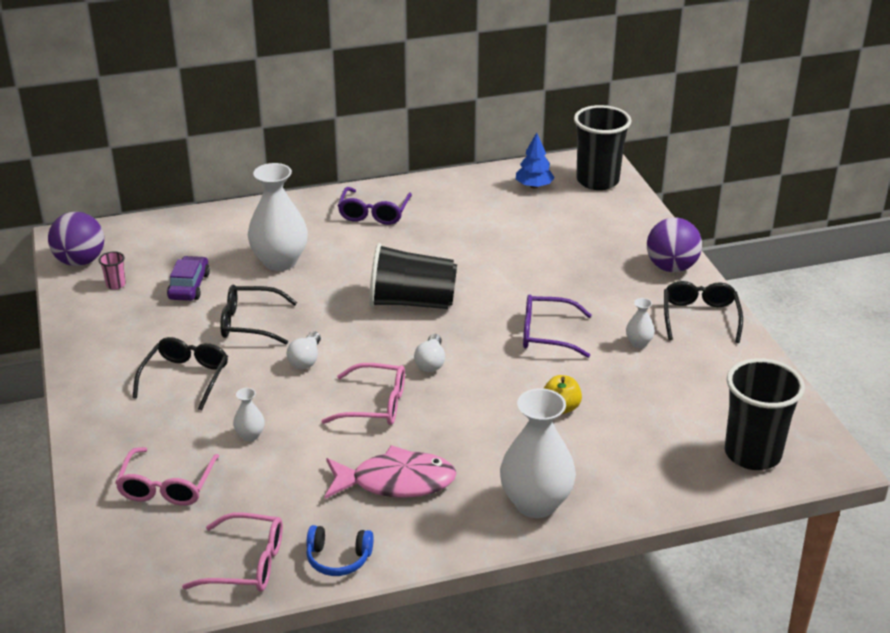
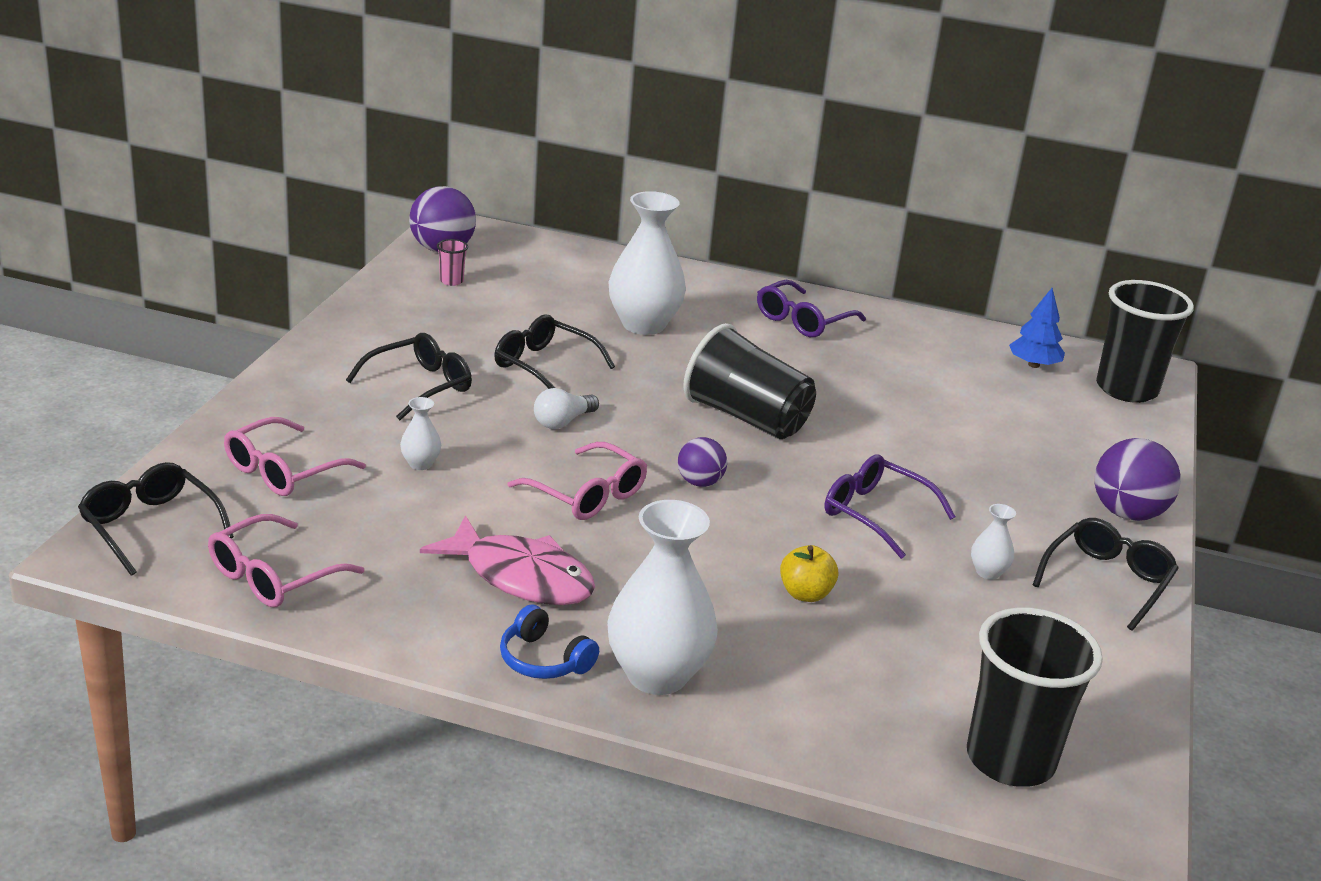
camera: 30 degrees right, 5 degrees down
(125, 573) = (150, 526): none -> black glasses
(189, 286) = (522, 310): purple car -> none
(247, 564) = (273, 576): pink glasses -> pink glasses turned 90 degrees clockwise
(338, 558) = (370, 618): blue headphones -> blue headphones (544, 660)
(431, 362) = (700, 482): white light bulb -> purple ball

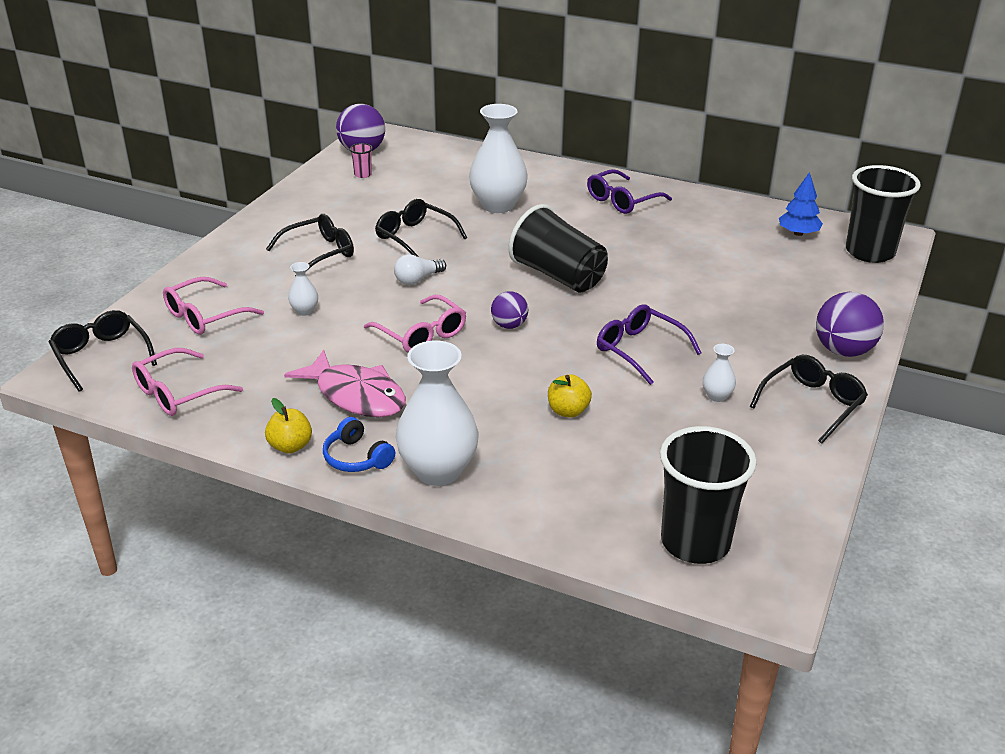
camera: 10 degrees right, 5 degrees up
(449, 646) = (290, 446): none -> yellow apple

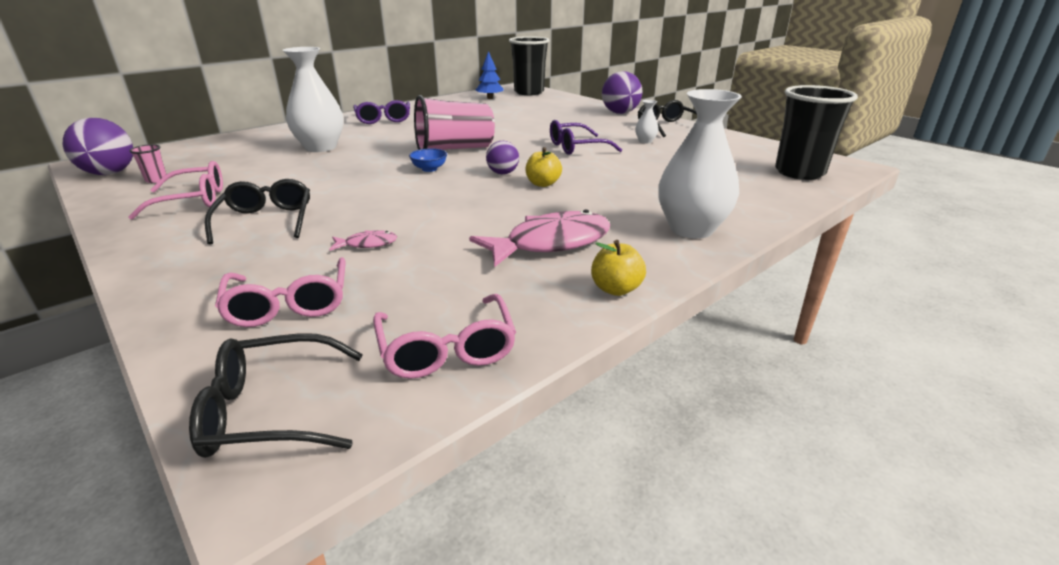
camera: 65 degrees left, 5 degrees down
(304, 311) = (367, 244): white vase -> pink fish
(357, 458) = (654, 259): blue headphones -> none
(415, 237) = (315, 179): black glasses -> none
(418, 279) = (387, 189): white light bulb -> none
(421, 334) = (479, 202): pink glasses -> pink glasses (193, 200)
(487, 282) = (429, 169): none -> blue bowl
(558, 276) = (454, 149): black cup -> pink cup
(568, 411) = (635, 176): yellow apple -> yellow apple (543, 184)

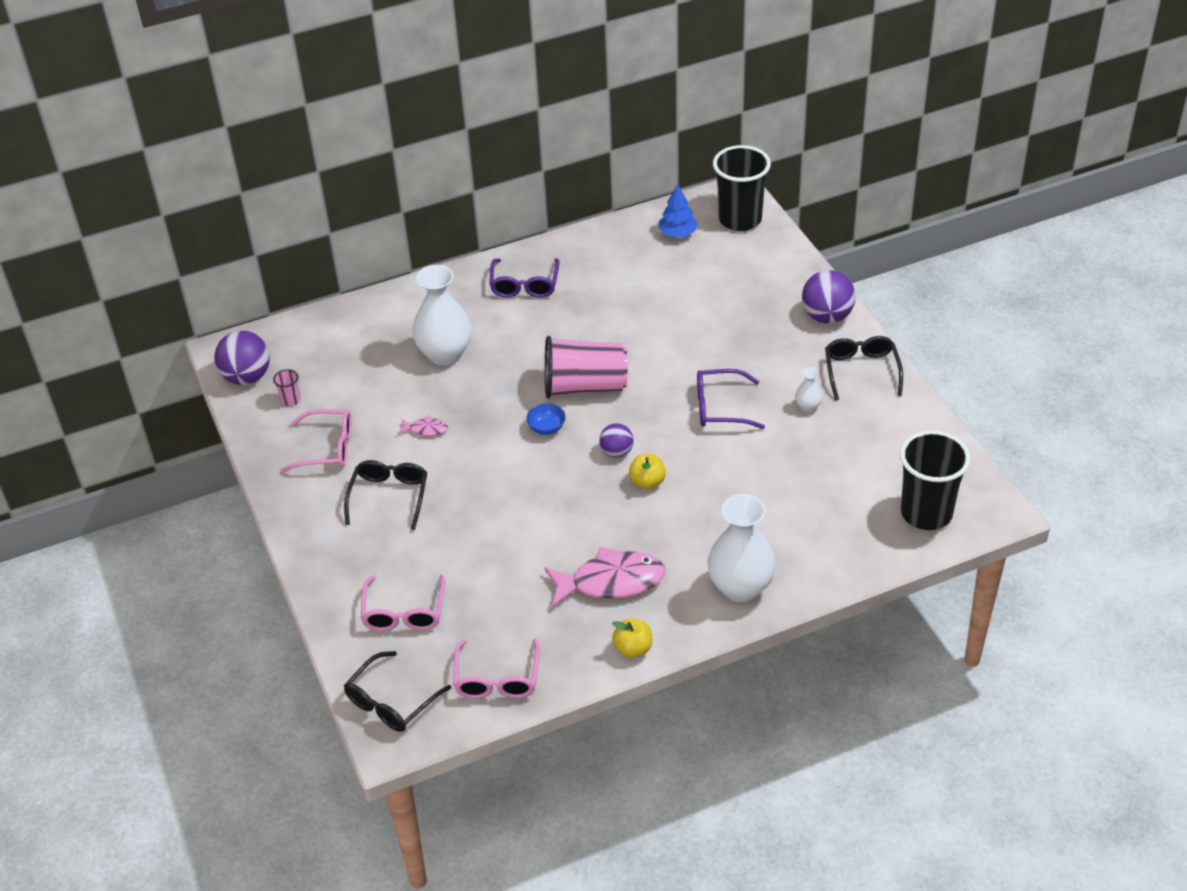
camera: 20 degrees right, 15 degrees up
(270, 410) = (391, 702): black glasses -> black glasses turned 60 degrees counterclockwise
(367, 244) = (466, 551): pink fish -> pink fish (426, 429)

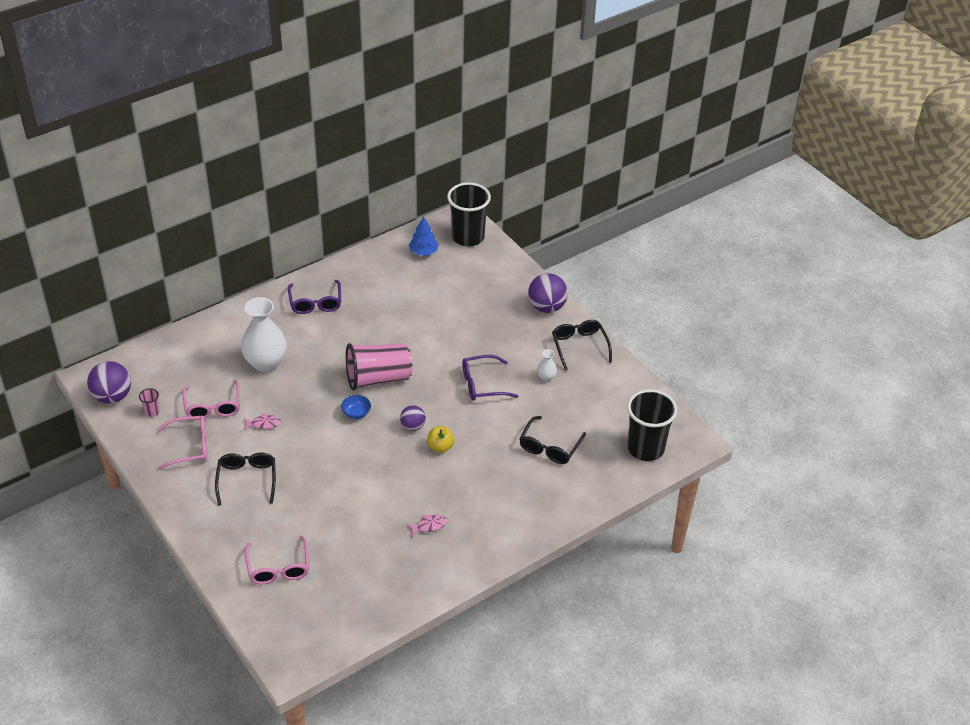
camera: 15 degrees left, 0 degrees up
(391, 702) = (284, 637): black glasses -> black glasses (549, 447)
(497, 679) = (360, 610): pink glasses -> pink glasses (213, 407)
(611, 582) = (429, 526): pink fish -> pink fish, size x0.46
(633, 648) = (455, 574): yellow apple -> none
(740, 587) = (524, 519): white vase -> none

